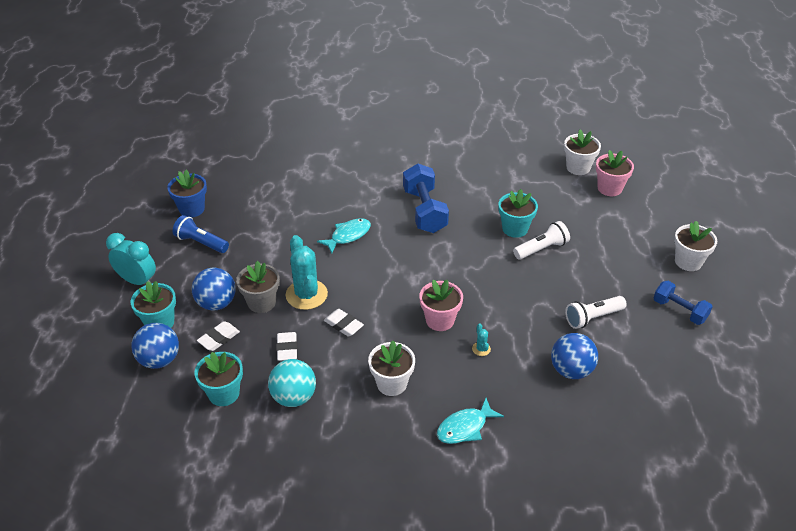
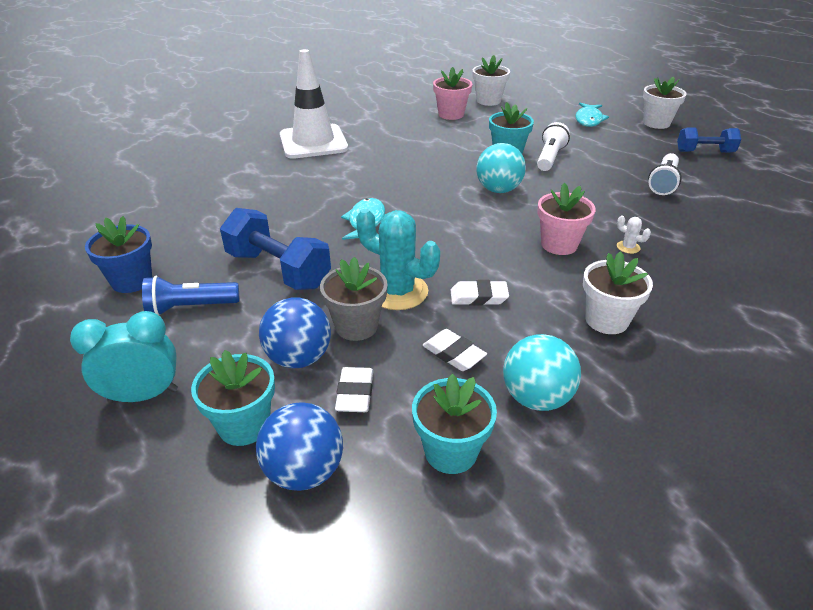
camera: 40 degrees left, 5 degrees down
(396, 149) = (313, 142): none -> white traffic cone
(424, 211) = (411, 173): blue dumbbell -> blue dumbbell (278, 270)
(463, 256) = (498, 190): none -> turquoise ball
(465, 427) = (725, 316): turquoise fish -> turquoise fish (589, 120)
(481, 349) = (628, 247): turquoise cactus -> white cactus
(571, 370) = (714, 224): blue ball -> none
(609, 188) = (531, 104): pink flower pot -> pink flower pot (451, 114)

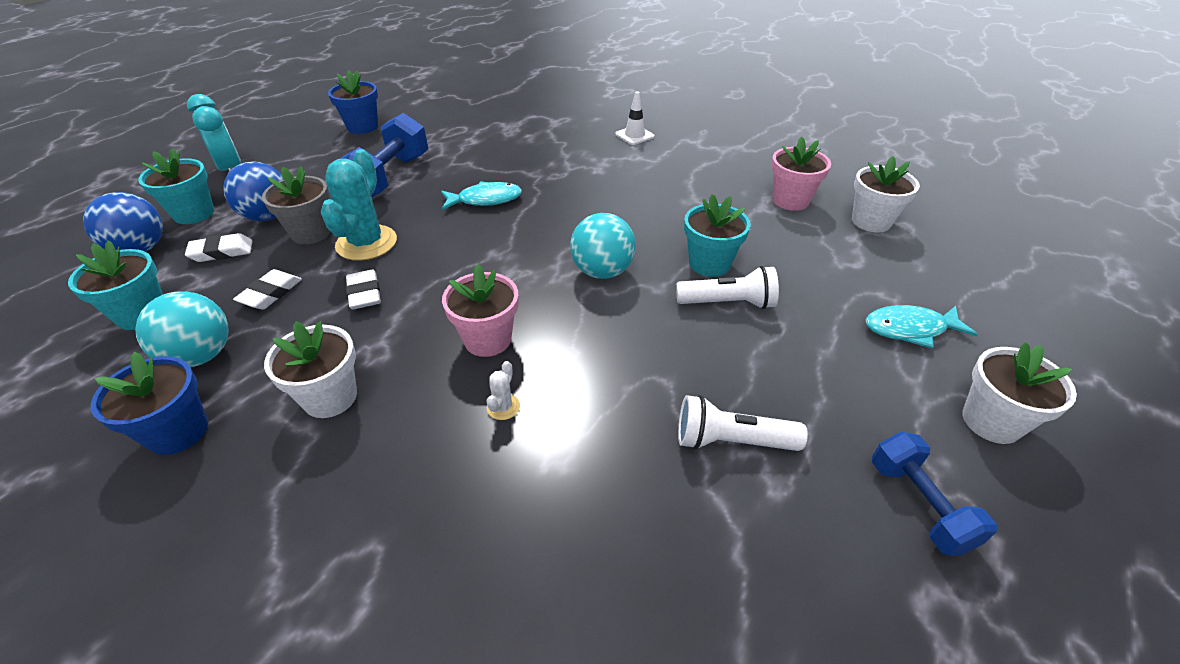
camera: 70 degrees right, 5 degrees up
(190, 307) = (331, 157): blue flashlight -> none
(313, 142) = (634, 135): white traffic cone -> white traffic cone, size x0.44
(634, 405) = (178, 432): none -> blue flower pot

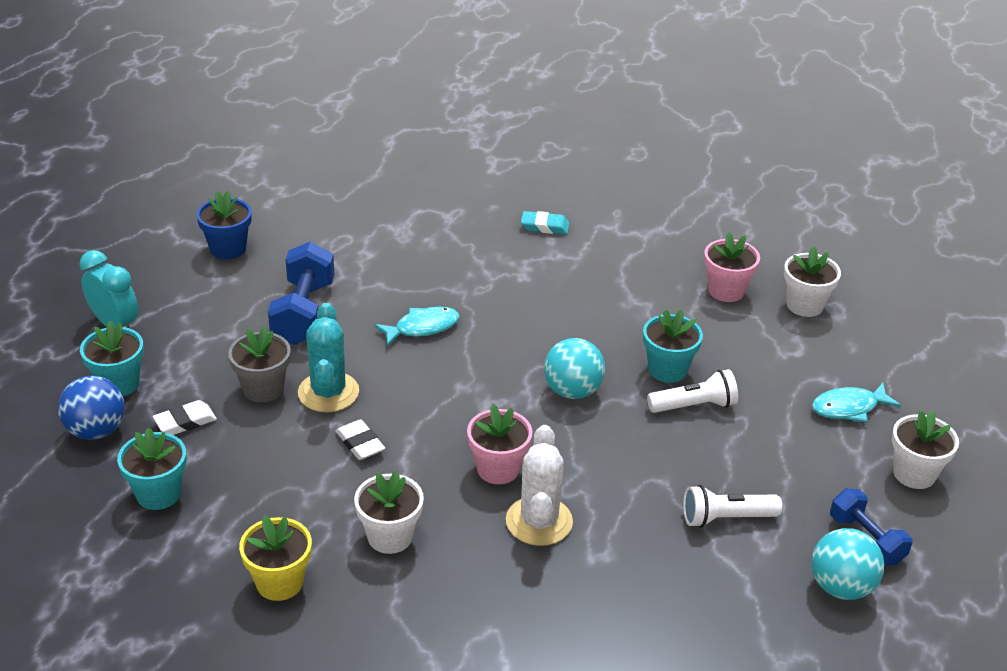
camera: 15 degrees left, 5 degrees down
(178, 432) = (279, 582): blue flower pot -> yellow flower pot
(201, 356) = (248, 521): turquoise ball -> turquoise ball (841, 587)
(268, 216) = (203, 376): blue ball -> none
(271, 293) = (269, 456): white eraser -> none
(503, 407) = (539, 521): white cactus -> white cactus, size x2.40
(634, 135) = (545, 226): white traffic cone -> turquoise eraser

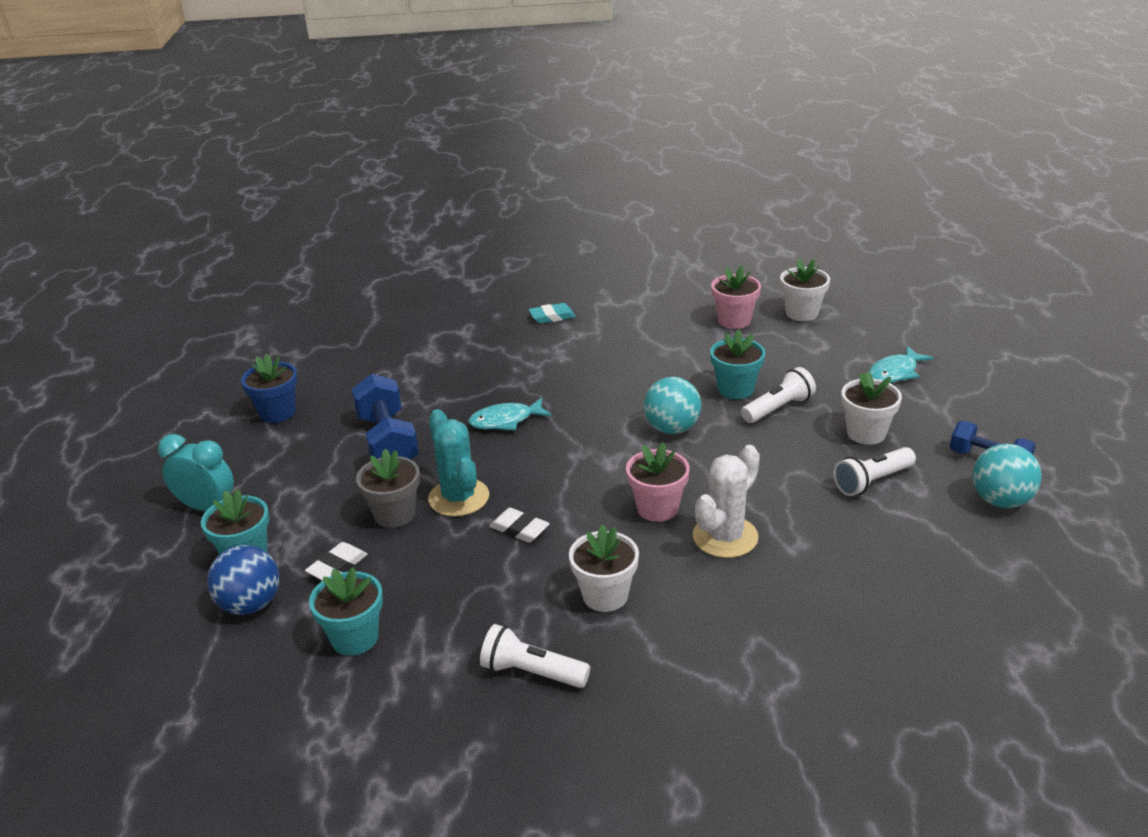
camera: 20 degrees left, 5 degrees down
(279, 582) = (532, 672): yellow flower pot -> white flashlight
(422, 328) = (505, 421): turquoise fish -> turquoise fish turned 150 degrees counterclockwise
(539, 521) = (725, 537): white cactus -> white cactus turned 60 degrees clockwise
(914, 474) = (981, 402): white flower pot -> white flower pot (866, 433)

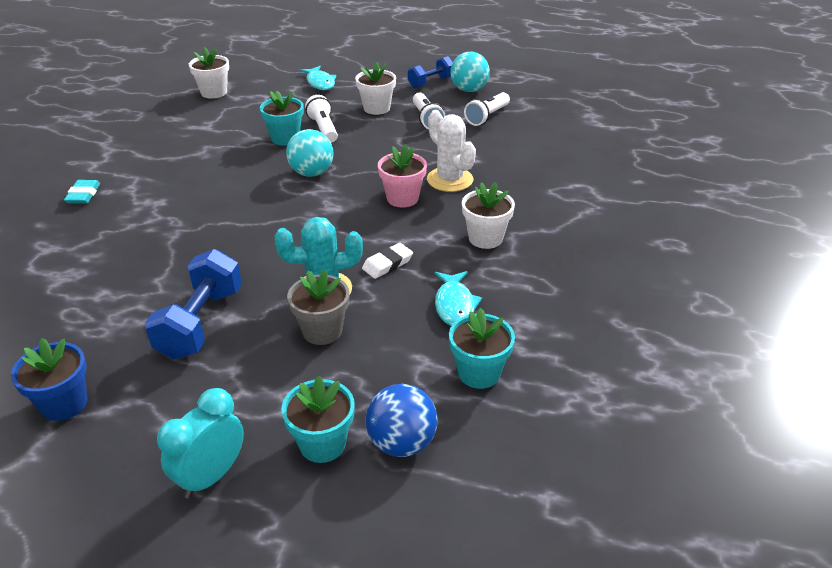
camera: 75 degrees left, 5 degrees up
(337, 566) = (377, 376): white eraser -> none
(387, 442) = (201, 323): blue dumbbell -> blue dumbbell turned 75 degrees counterclockwise
(505, 421) = (230, 247): turquoise fish -> turquoise fish (454, 305)
(532, 672) = (551, 284): white flashlight -> white flashlight (487, 117)
(734, 320) = (193, 118): pink flower pot -> none

